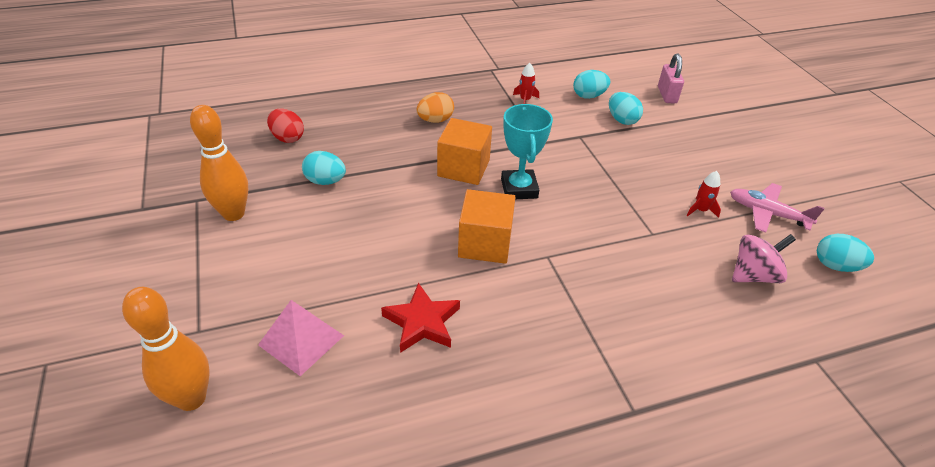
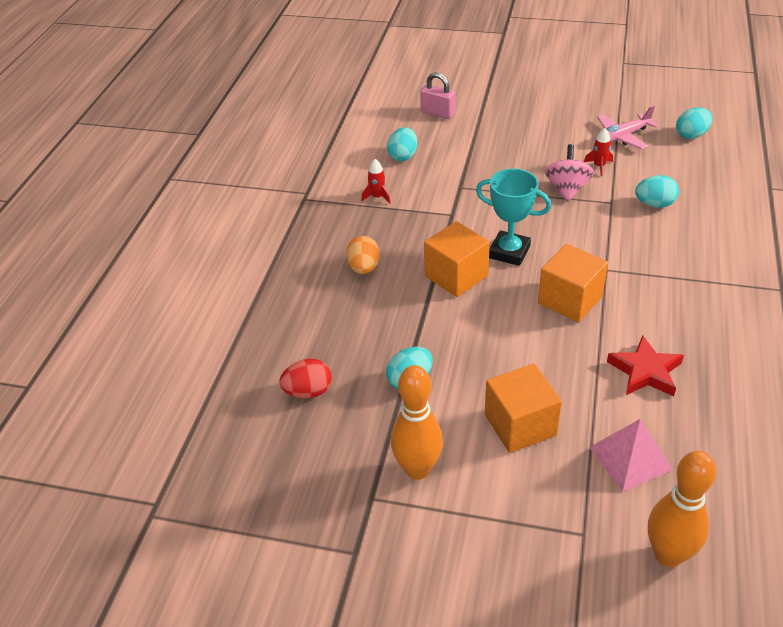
camera: 55 degrees left, 0 degrees up
(308, 256) = (520, 425): none -> orange cube
(622, 120) = (455, 153): turquoise egg -> turquoise egg (654, 204)
(753, 275) = (681, 175): pink spinning top -> pink spinning top (567, 189)

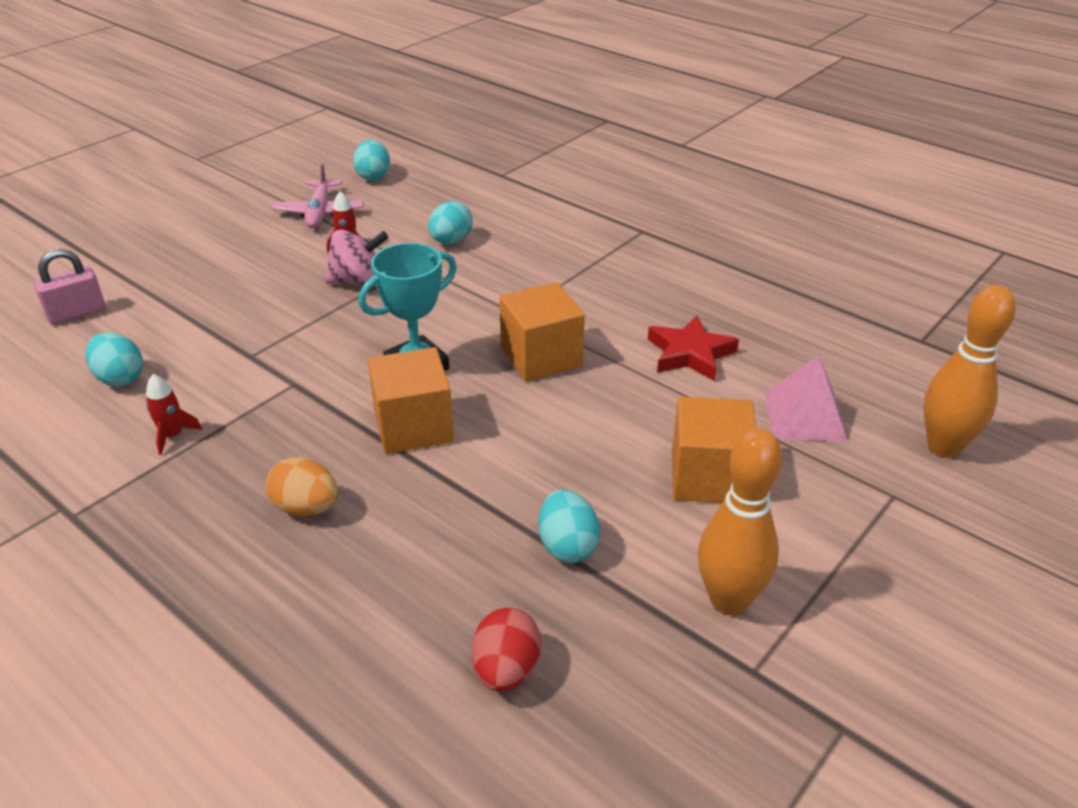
camera: 65 degrees left, 5 degrees down
(567, 189) = (358, 281): pink spinning top -> pink spinning top turned 135 degrees clockwise

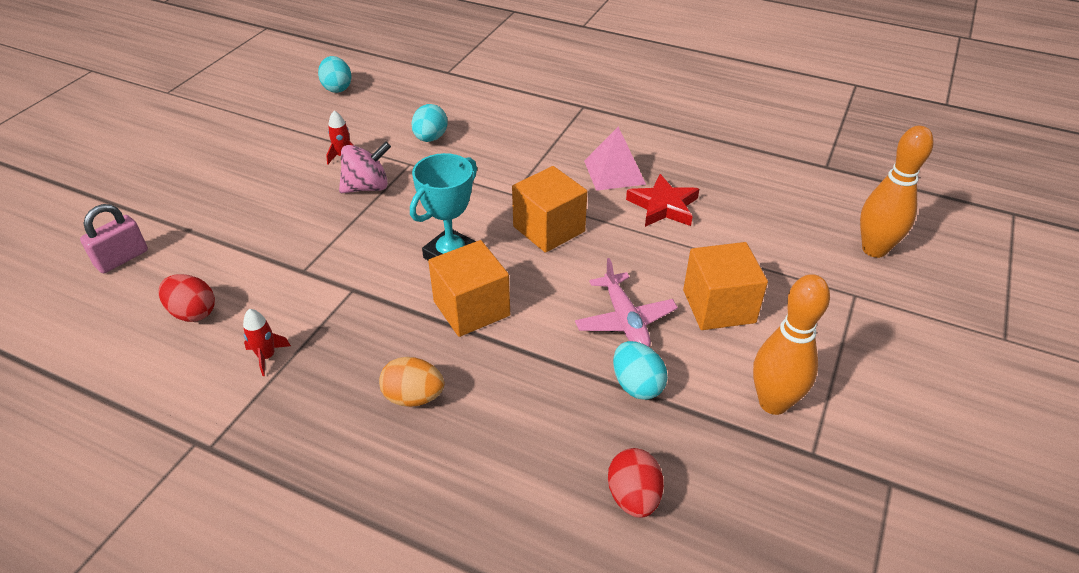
camera: 15 degrees left, 5 degrees up
(120, 378) = (193, 312): turquoise egg -> red egg
(319, 212) = (304, 128): pink plane -> pink plane (625, 320)
(805, 416) = (768, 243): pink pyramid -> pink pyramid (614, 172)

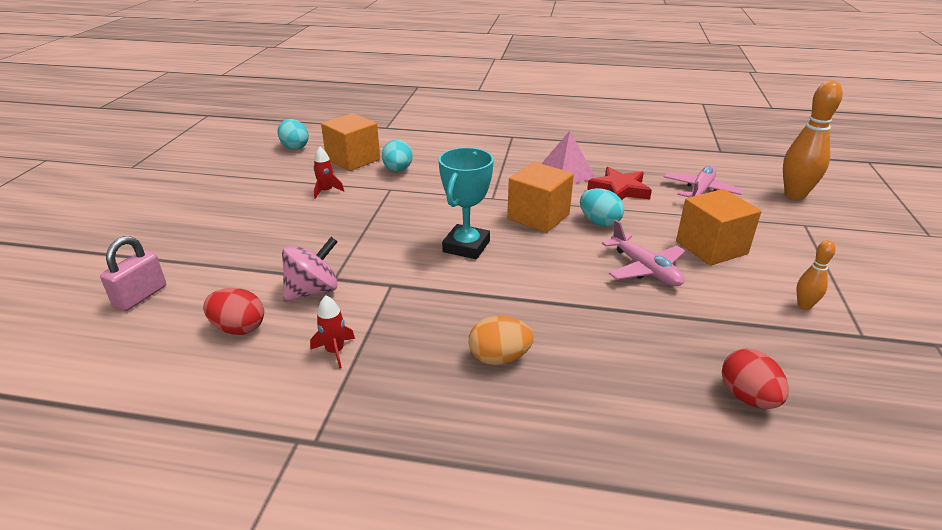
camera: 15 degrees left, 10 degrees down
(367, 187) = (361, 209): pink spinning top -> pink spinning top (313, 291)
(471, 308) = (509, 281): orange cube -> orange cube (353, 160)
(637, 385) = (688, 313): turquoise egg -> turquoise egg (599, 222)
(759, 224) = (700, 191): none -> pink plane
(773, 403) = (804, 305): orange bowling pin -> orange bowling pin, size x0.50

